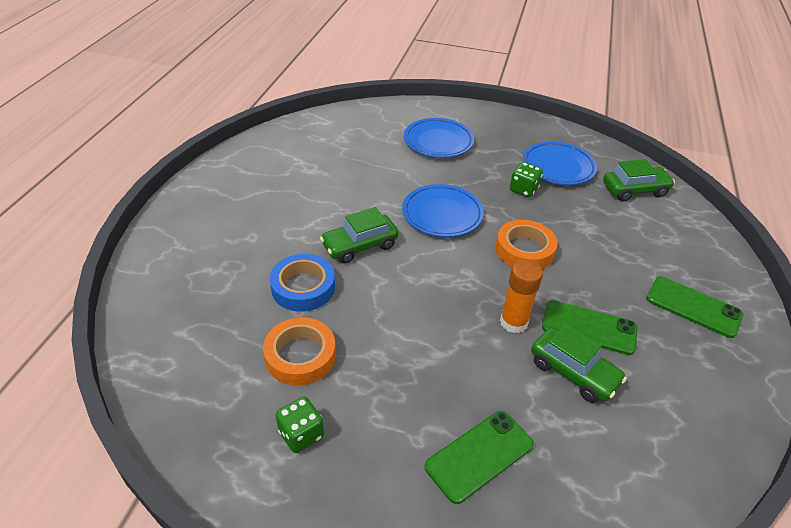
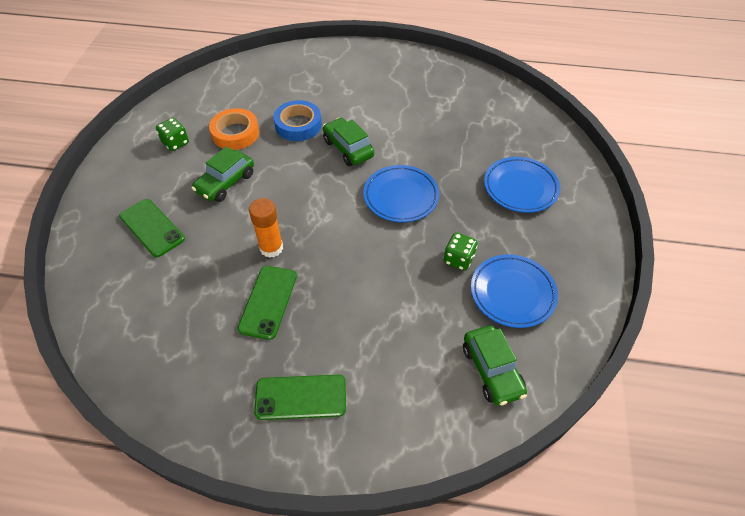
camera: 85 degrees right, 10 degrees up
(524, 250) = (362, 257): orange tape -> none
(573, 372) = (220, 286): green car -> green car (225, 183)
(693, 307) = (301, 397): green phone -> green phone turned 60 degrees clockwise

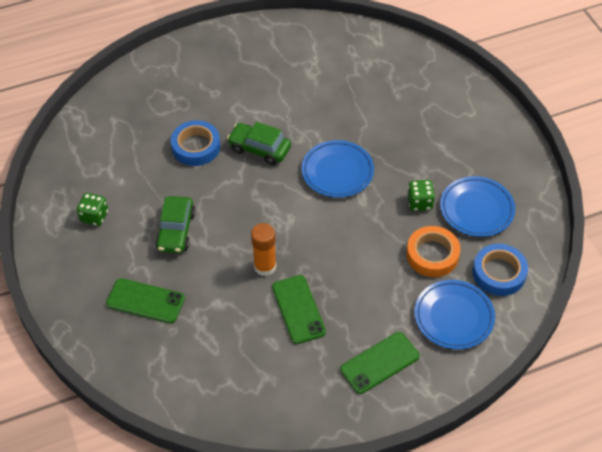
camera: 30 degrees left, 0 degrees up
(235, 133) = (144, 181): orange tape -> orange tape (432, 255)
(492, 370) = (499, 273): green car -> blue tape
(520, 188) = (427, 119): blue plate -> blue plate (453, 317)

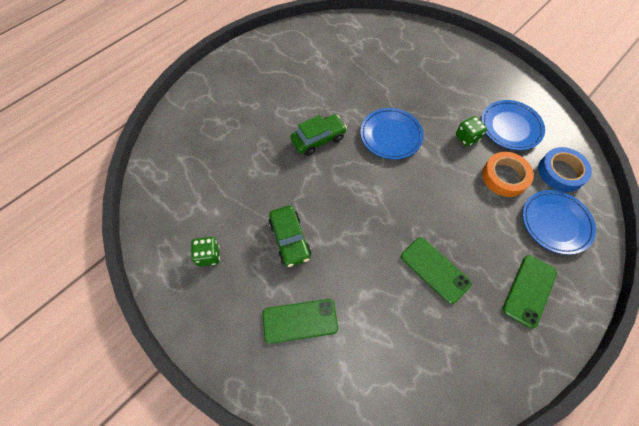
camera: 25 degrees left, 10 degrees up
(196, 147) = (265, 156): blue tape -> none
(259, 149) = (318, 139): green car -> green car turned 150 degrees clockwise
(265, 266) = (384, 241): orange glue stick -> none

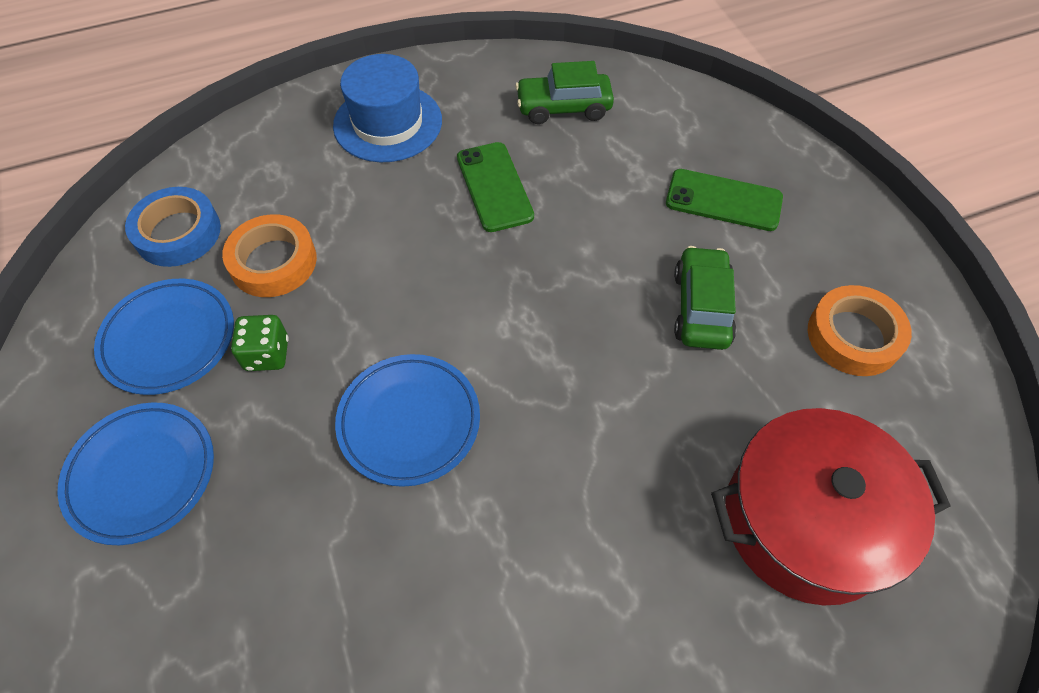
camera: 155 degrees left, 5 degrees down
(208, 255) = (853, 336): green dice -> orange tape
(219, 161) = (806, 521): none -> red pot
(318, 139) = (565, 480): green car -> green car (563, 108)
(529, 290) = (388, 123): green phone -> blue hat
(555, 223) = (270, 174): blue plate -> blue plate (142, 475)

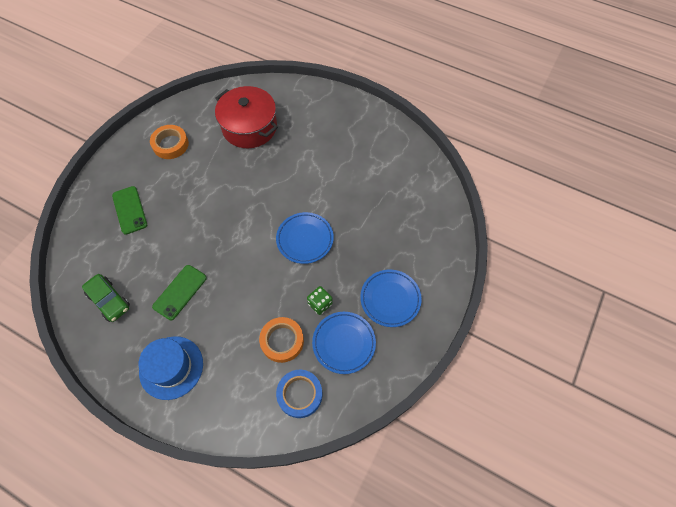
camera: 130 degrees left, 5 degrees up
(701, 307) = (190, 189): green car -> none

